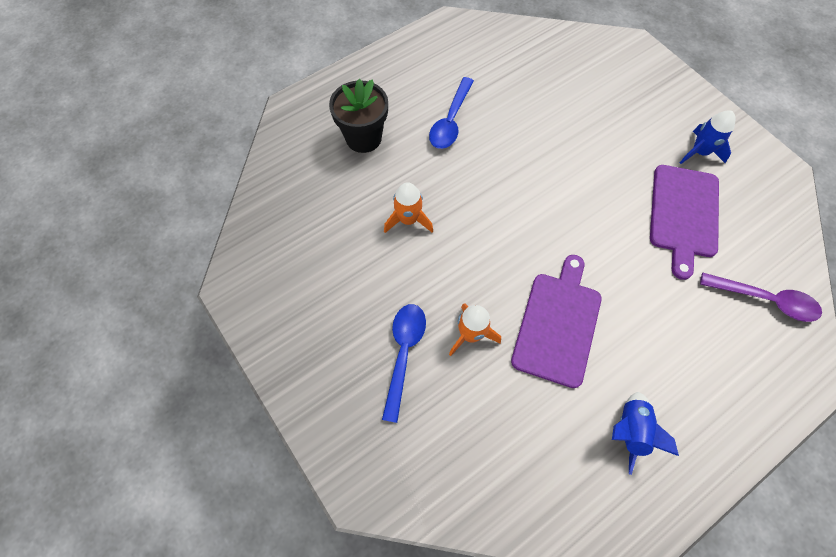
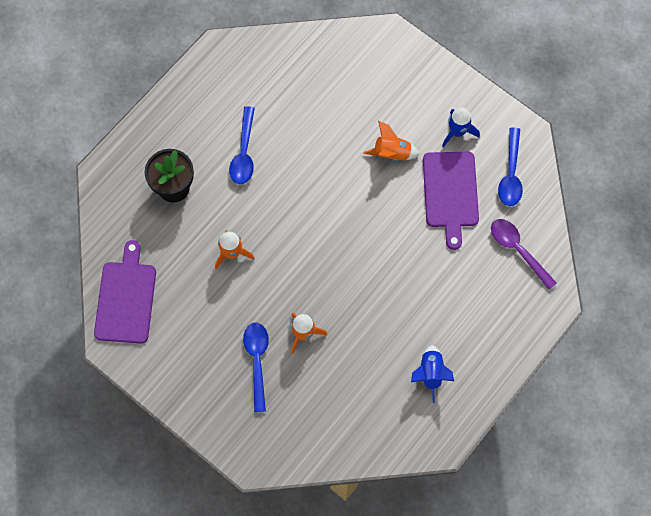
camera: 15 degrees left, 5 degrees up
(558, 324) = (366, 309): purple cutting board -> purple cutting board (126, 298)
(619, 157) = (392, 153): none -> orange rocket
(761, 210) = (511, 174): none -> blue spoon
(765, 300) = (518, 250): purple spoon -> purple spoon turned 135 degrees counterclockwise

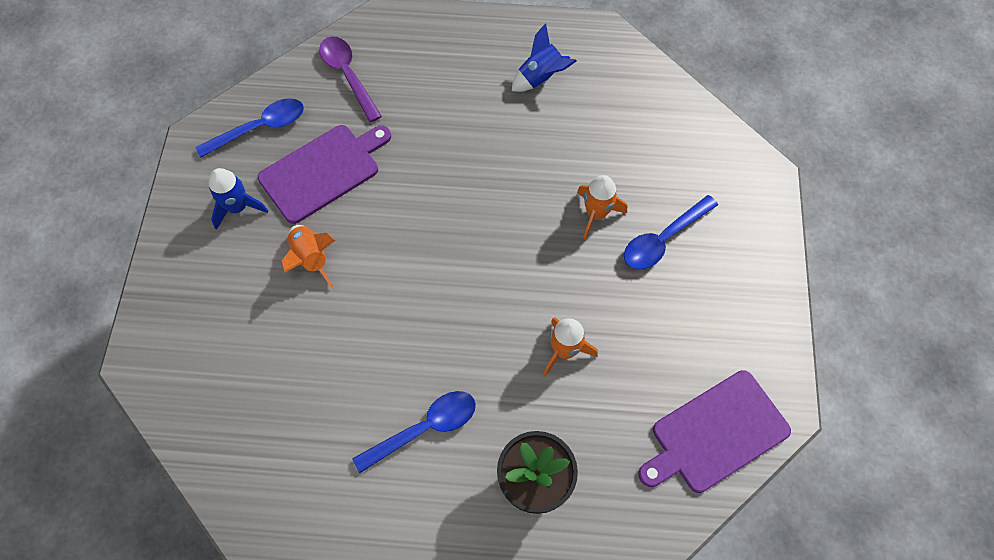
camera: 125 degrees left, 5 degrees down
(518, 250) = (348, 76): purple spoon -> purple spoon turned 135 degrees clockwise

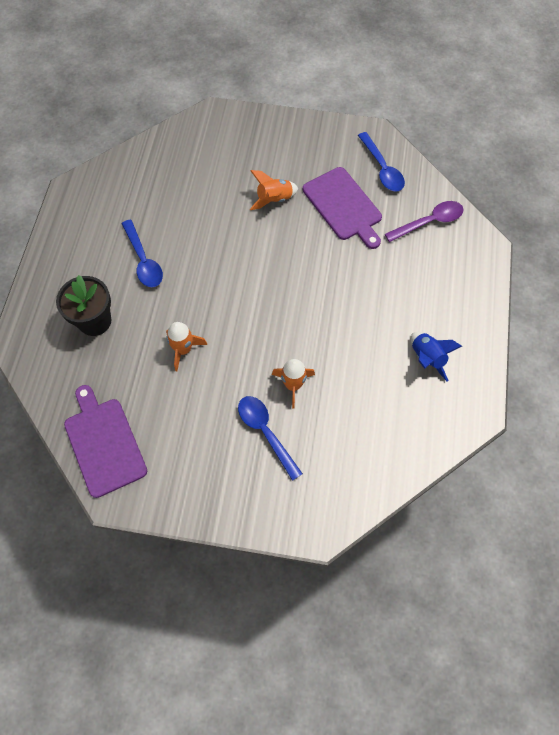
camera: 95 degrees right, 0 degrees up
(238, 207) = (317, 158): blue rocket -> none

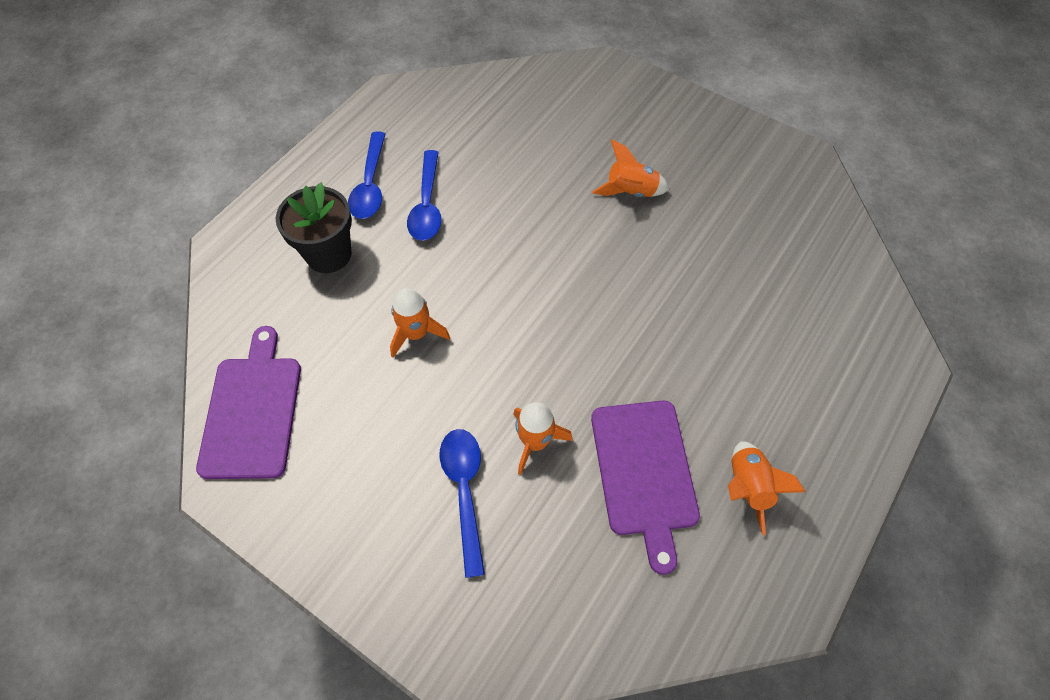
camera: 25 degrees right, 5 degrees down
(343, 206) = (721, 233): purple cutting board -> purple cutting board (644, 472)
(382, 168) = (798, 205): blue spoon -> blue spoon (370, 185)
(427, 358) = (747, 487): blue rocket -> orange rocket
(429, 222) = (835, 298): purple spoon -> none

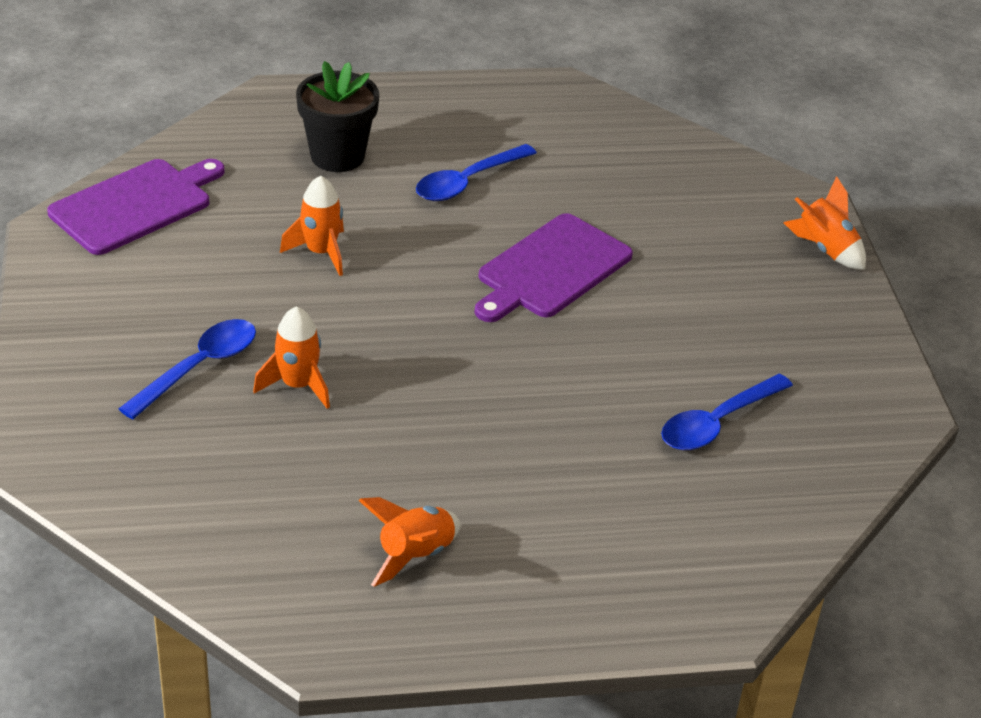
camera: 45 degrees right, 20 degrees down
(370, 185) = (444, 136): blue spoon -> blue spoon (717, 423)
(630, 191) = (667, 302): orange rocket -> orange rocket (825, 249)
(644, 472) = (348, 473): purple cutting board -> purple cutting board (551, 269)

